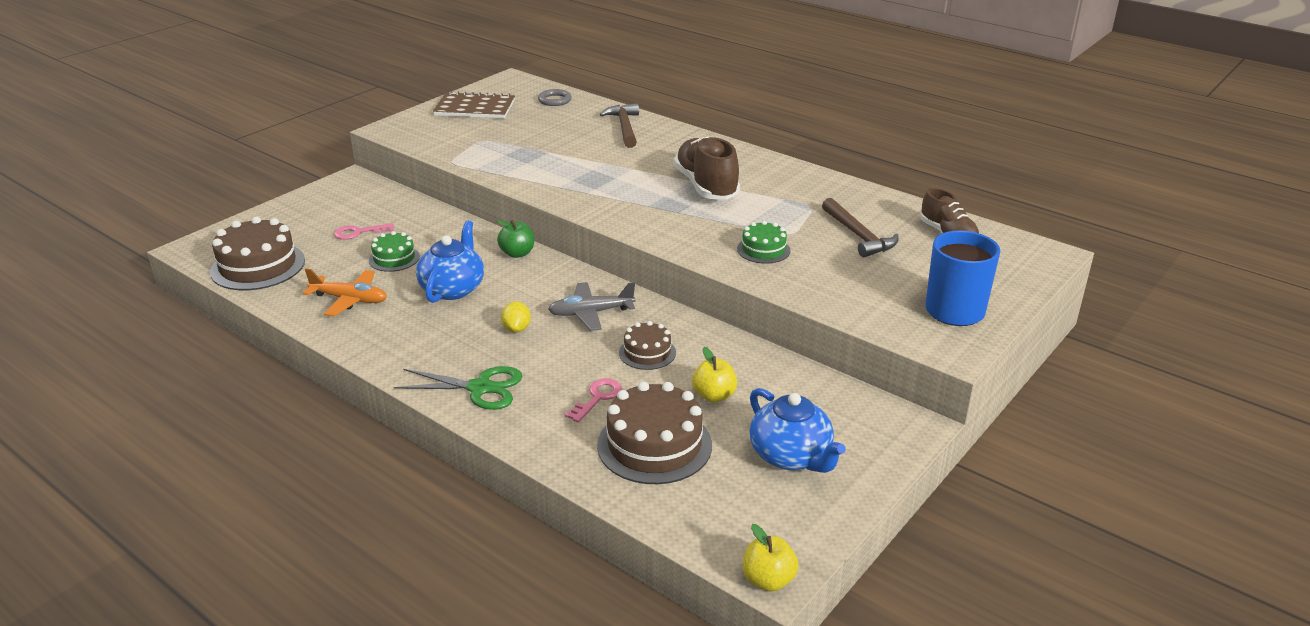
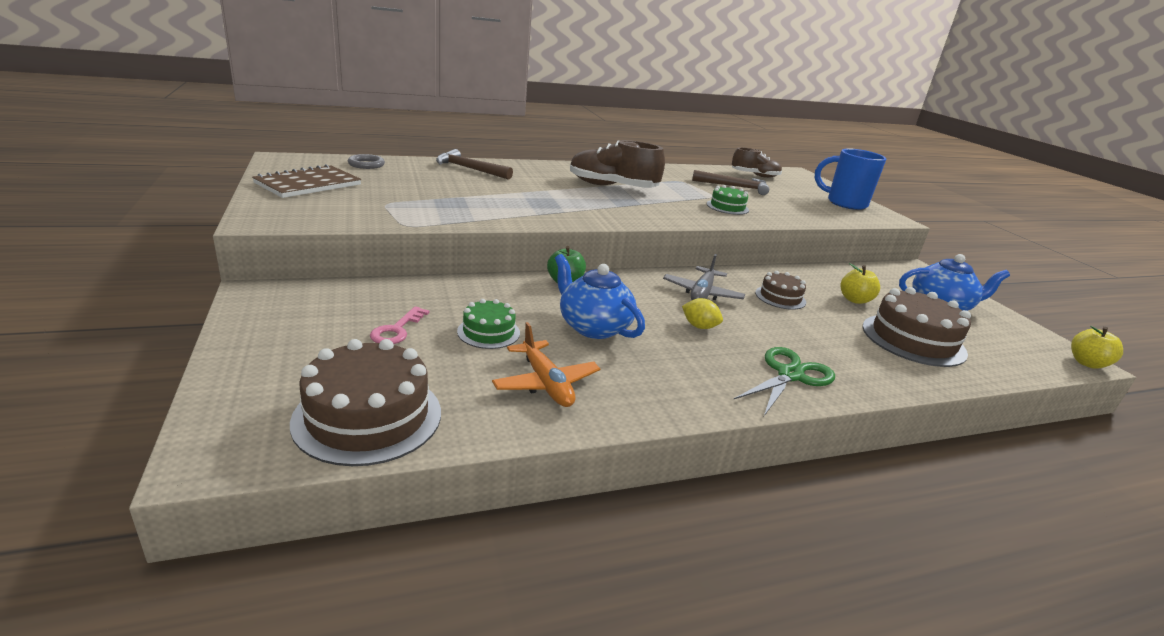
camera: 60 degrees left, 5 degrees down
(350, 300) = (546, 383): orange plane -> orange plane turned 105 degrees clockwise
(597, 398) = (835, 335): pink key -> none

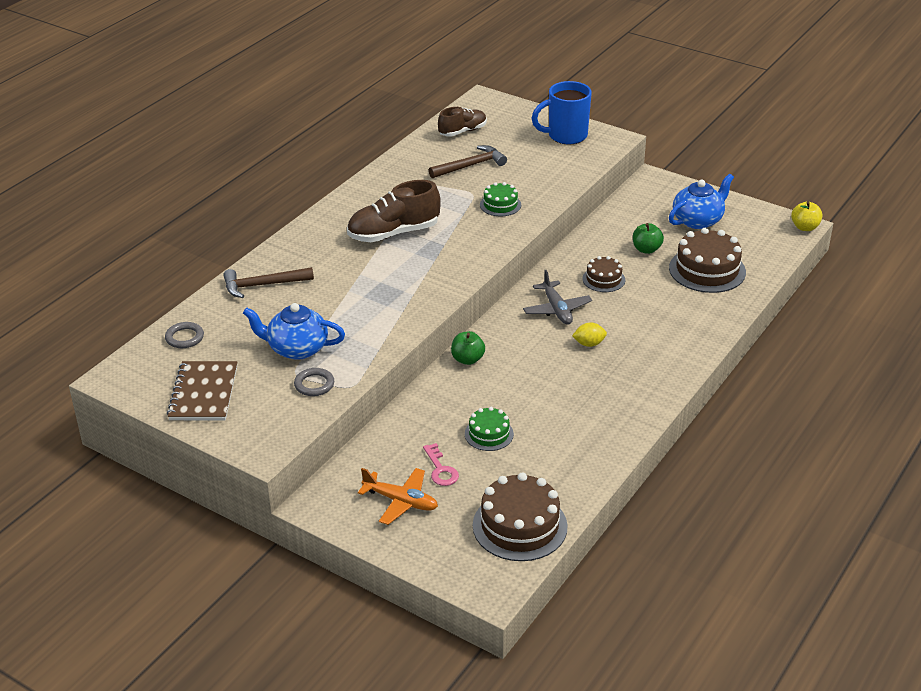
camera: 35 degrees left, 10 degrees up
(384, 213) = (314, 384): none -> grey ring
(546, 383) = (567, 446): orange plane -> orange plane (401, 501)
(593, 327) = (535, 387): blue teapot -> blue teapot (296, 349)
(790, 375) = (672, 351): green scissors -> none
(855, 300) = (646, 249): yellow apple -> green apple

